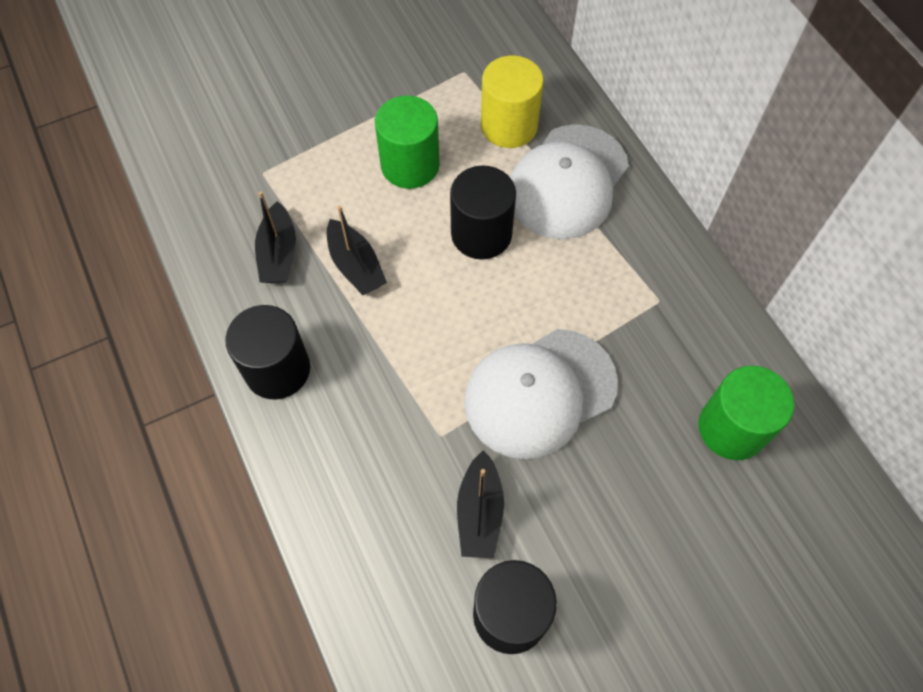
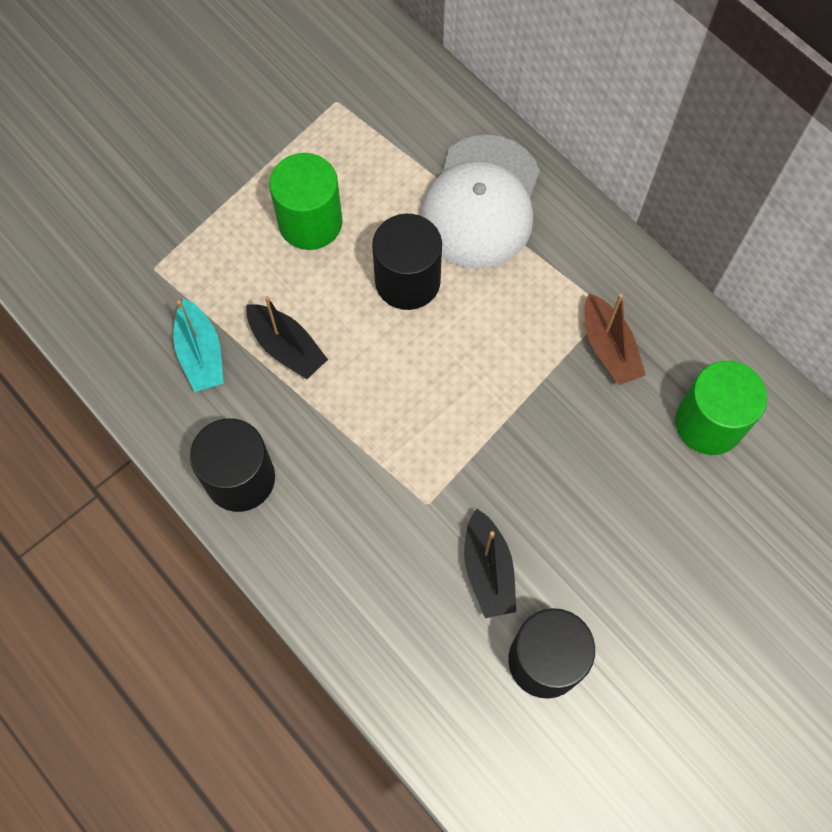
camera: 15 degrees left, 5 degrees up
(278, 253) = (201, 354): black boat -> turquoise boat
(509, 126) = (402, 153): yellow cylinder -> none
(540, 393) = (513, 435): white cap -> none
(652, 335) = (609, 348): none -> brown boat

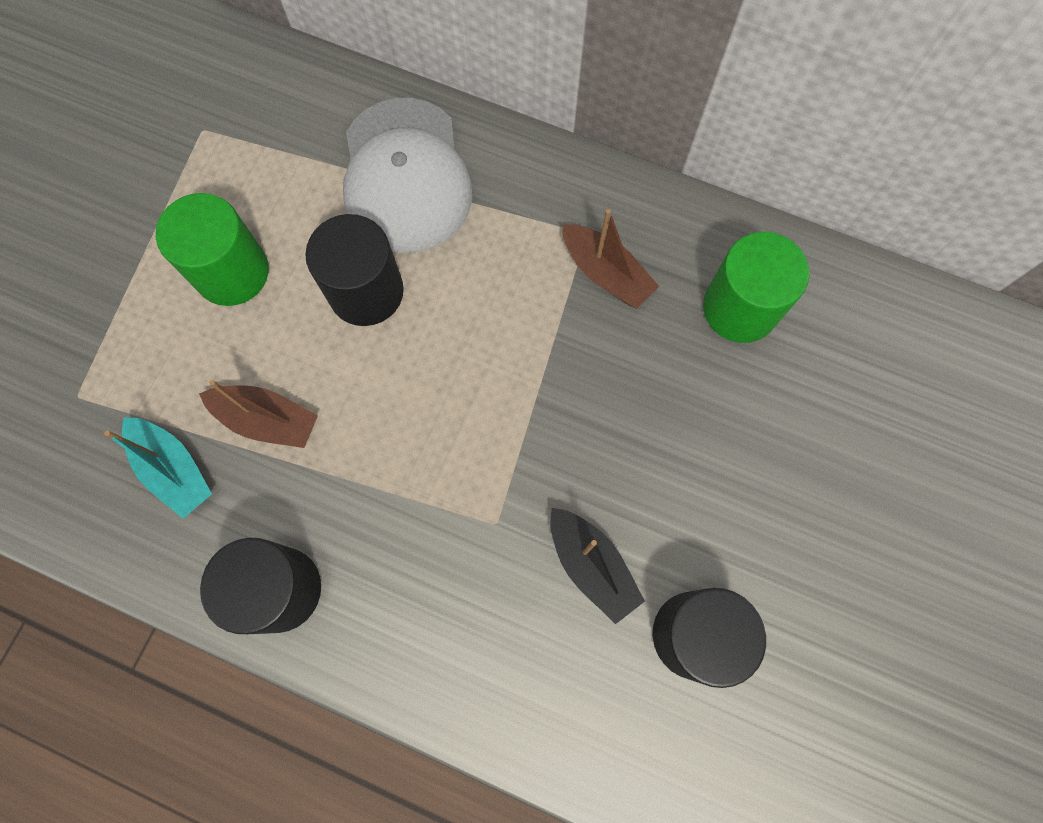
camera: 25 degrees left, 5 degrees up
(287, 347) = (267, 420): black boat -> brown boat

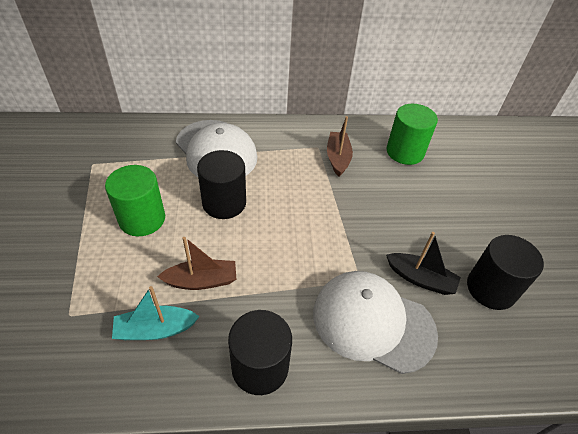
camera: 30 degrees left, 25 degrees down
(174, 469) = (155, 329): turquoise boat -> turquoise boat turned 150 degrees clockwise
(471, 600) = (373, 322): none -> white cap
(606, 273) = (338, 158): brown boat -> brown boat turned 105 degrees counterclockwise

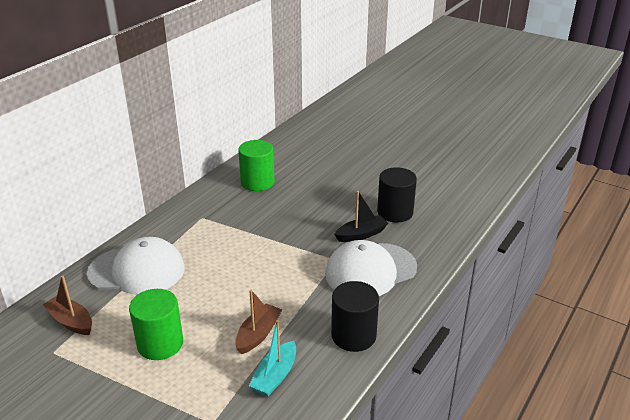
camera: 50 degrees left, 15 degrees down
(224, 203) = (198, 291): black cylinder -> none
(338, 158) = (225, 214): brown boat -> brown boat (71, 321)

